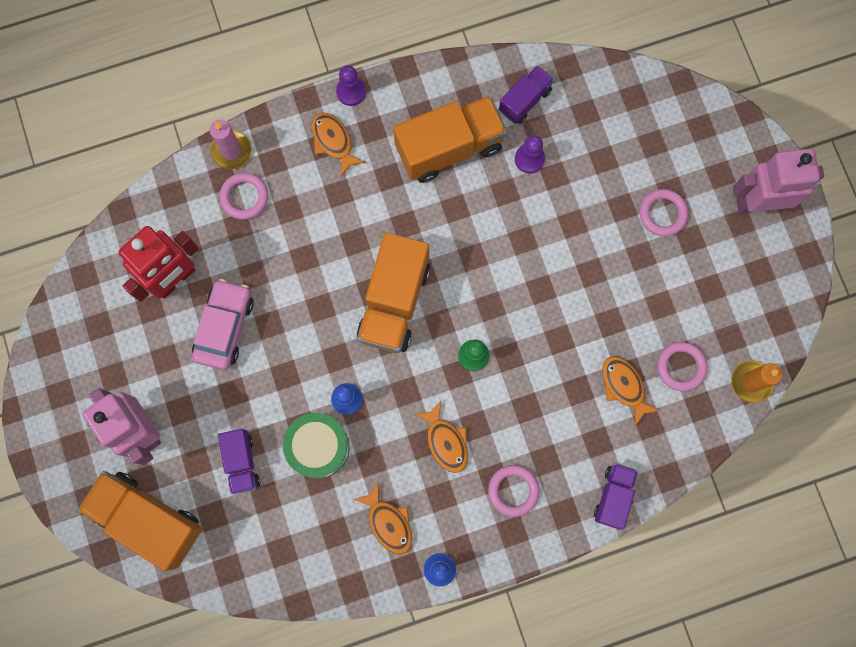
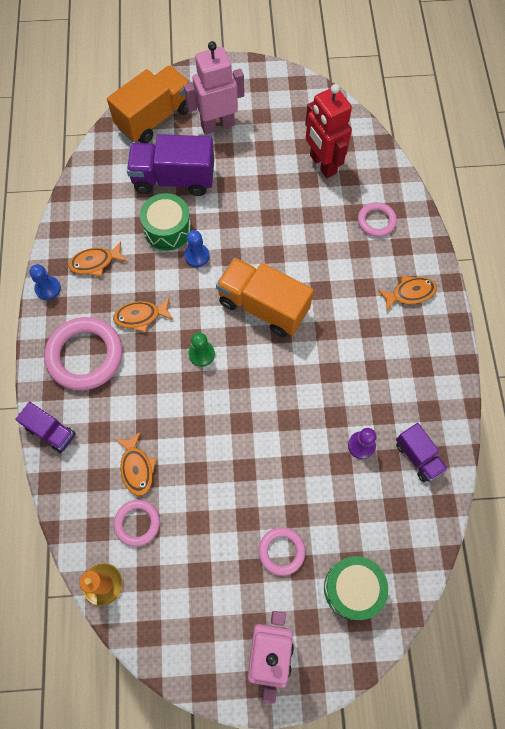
camera: 105 degrees right, 10 degrees down
(224, 327) = (277, 188): pink car -> none
(231, 151) = (417, 220): pink candle -> none
(241, 462) = (173, 179): purple truck -> purple truck, size x1.81
(351, 92) = (452, 316): purple pawn -> none
(449, 148) = (386, 381): orange truck -> none
(513, 490) = (85, 356): pink ring -> pink ring, size x1.83
(624, 386) = (137, 468): orange fish -> orange fish turned 90 degrees clockwise
(676, 138) = (352, 588): none -> green drum

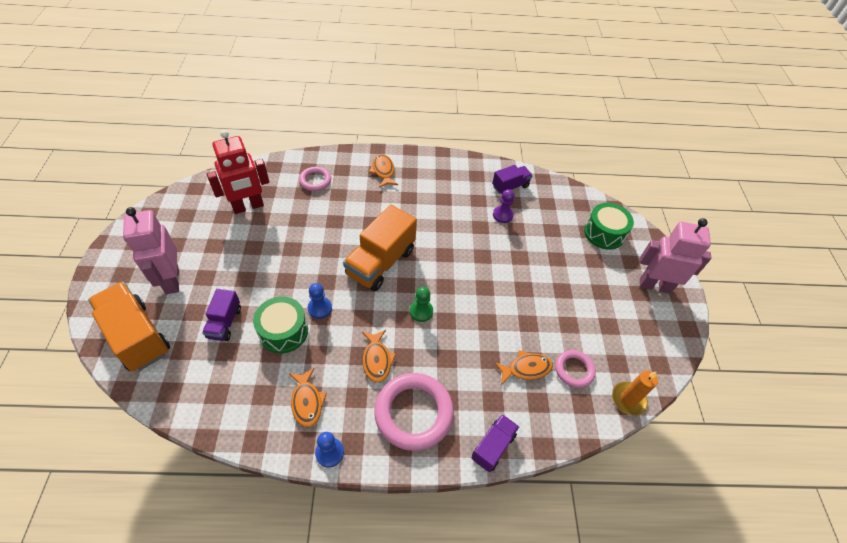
camera: 90 degrees left, 15 degrees down
(173, 179) = (224, 323): purple truck -> purple truck, size x0.55
(281, 551) = (584, 271): pink ring -> none

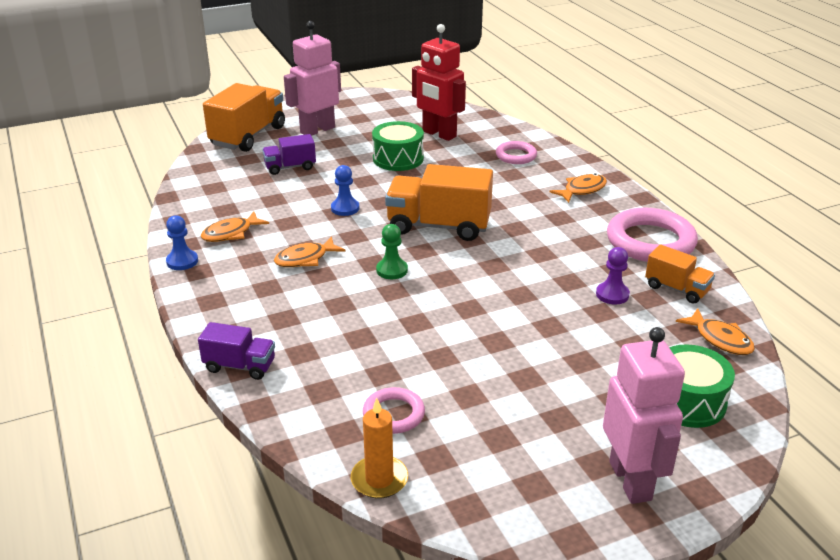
camera: 70 degrees right, 20 degrees down
(283, 331) = (302, 198): green drum -> green drum (398, 159)
(413, 413) = (253, 299): pink ring -> pink ring (650, 241)
(510, 186) = (677, 289): purple truck -> orange truck
(526, 368) = (366, 369): orange fish -> orange fish (720, 339)

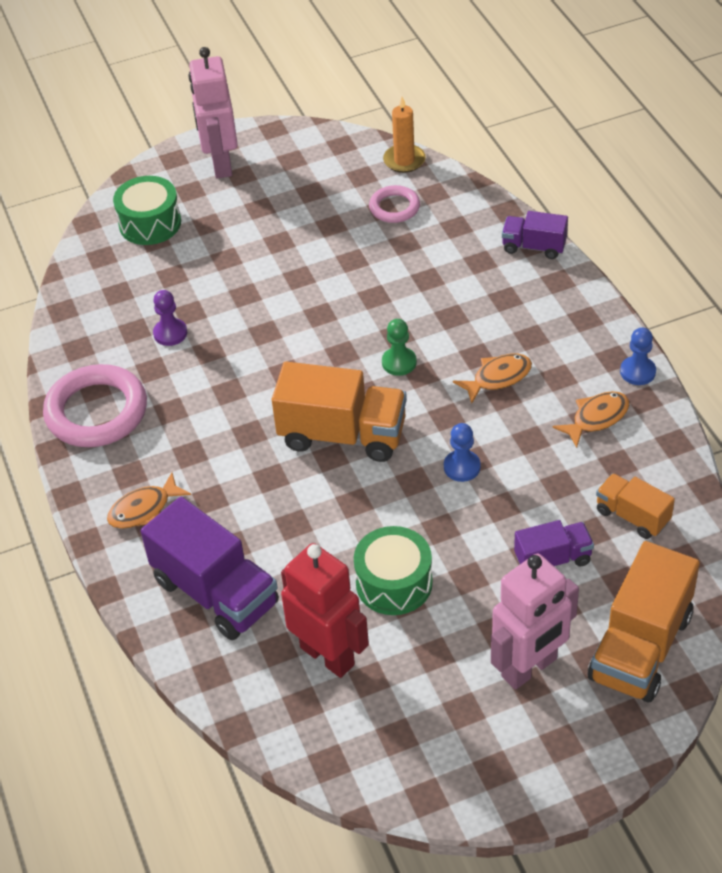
camera: 175 degrees left, 15 degrees up
(516, 156) = (216, 592): pink ring -> purple truck
(677, 289) = (100, 342): orange truck -> orange truck (632, 516)
(720, 339) = (90, 283): orange fish -> none

